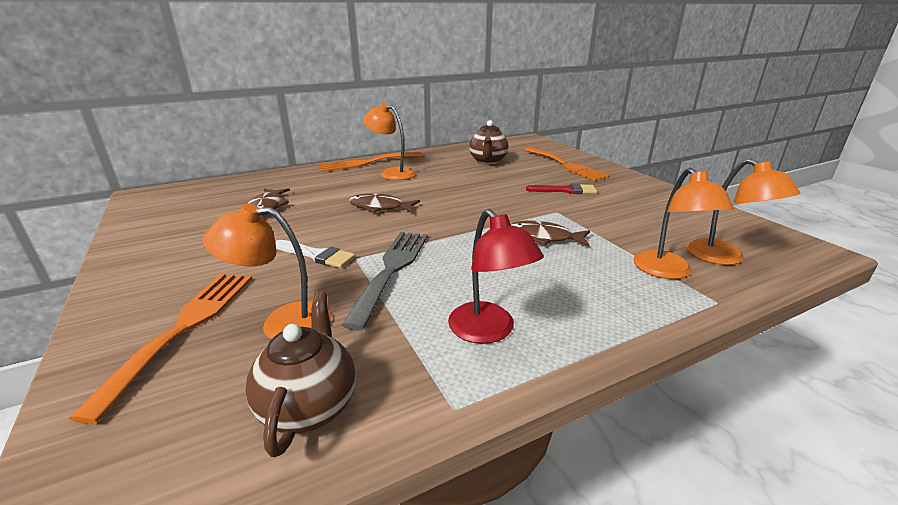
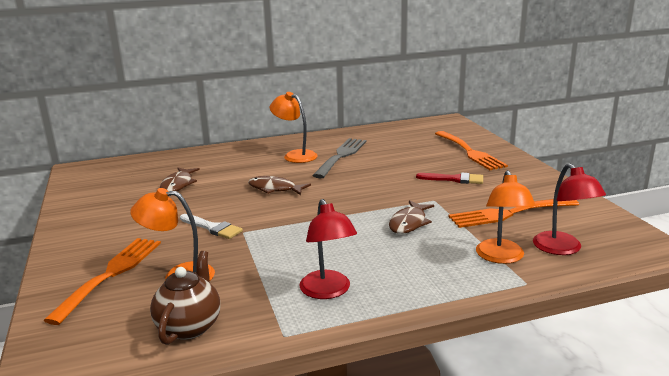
camera: 10 degrees right, 5 degrees down
(367, 163) = (275, 143): orange fork -> orange fork (508, 213)
(391, 270) = (269, 242): grey fork -> grey fork (341, 156)
(488, 161) = (393, 145): brown teapot -> none
(544, 237) = (409, 223): brown fish -> brown fish turned 90 degrees counterclockwise
(724, 258) = (562, 249): orange lamp -> red lamp

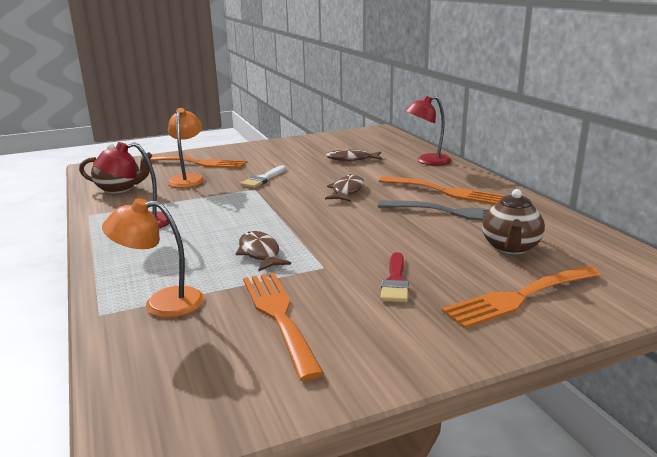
camera: 85 degrees right, 0 degrees up
(295, 155) = (444, 191): orange lamp -> orange fork
(405, 147) = (510, 248): none -> brown teapot
(409, 223) = (260, 253): brown fish -> brown fish turned 45 degrees clockwise
(562, 249) = (166, 348): red lamp -> red lamp (427, 161)

